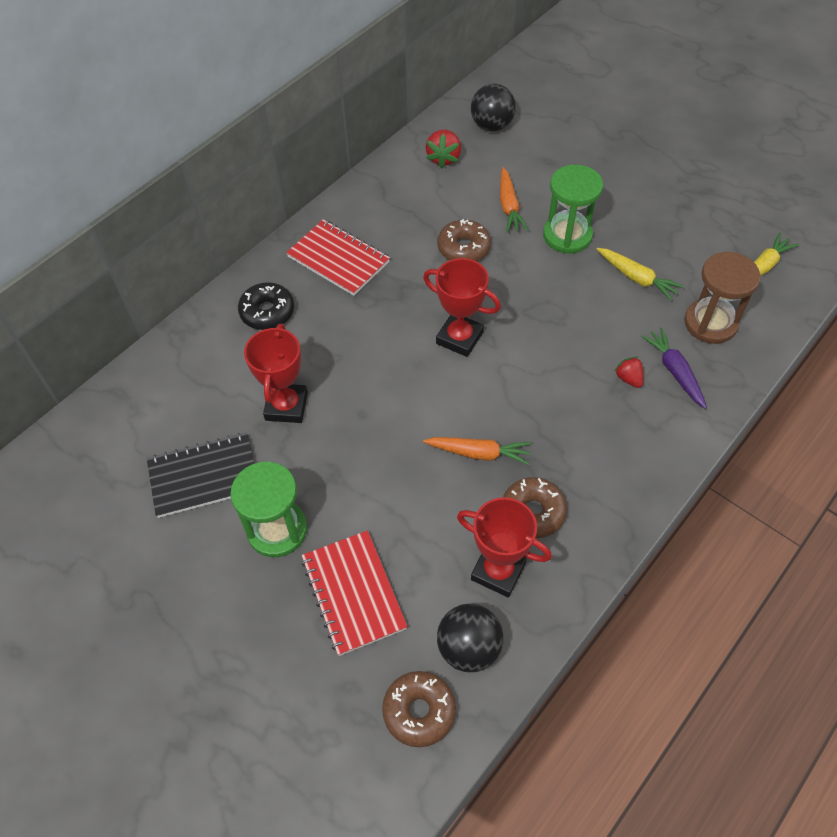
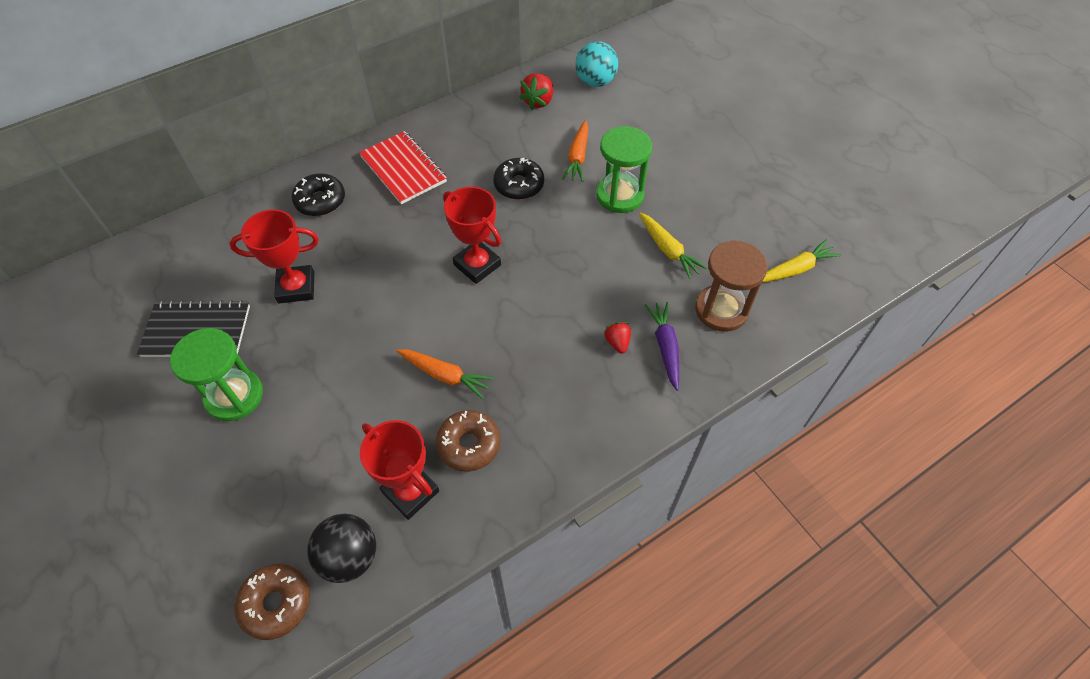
camera: 15 degrees right, 0 degrees up
(286, 406) = (296, 287): red trophy -> red trophy turned 60 degrees clockwise
(353, 593) = (271, 473): red notebook -> none
(463, 248) = (519, 185): brown donut -> black donut
(492, 126) = (595, 82): black ball -> turquoise ball

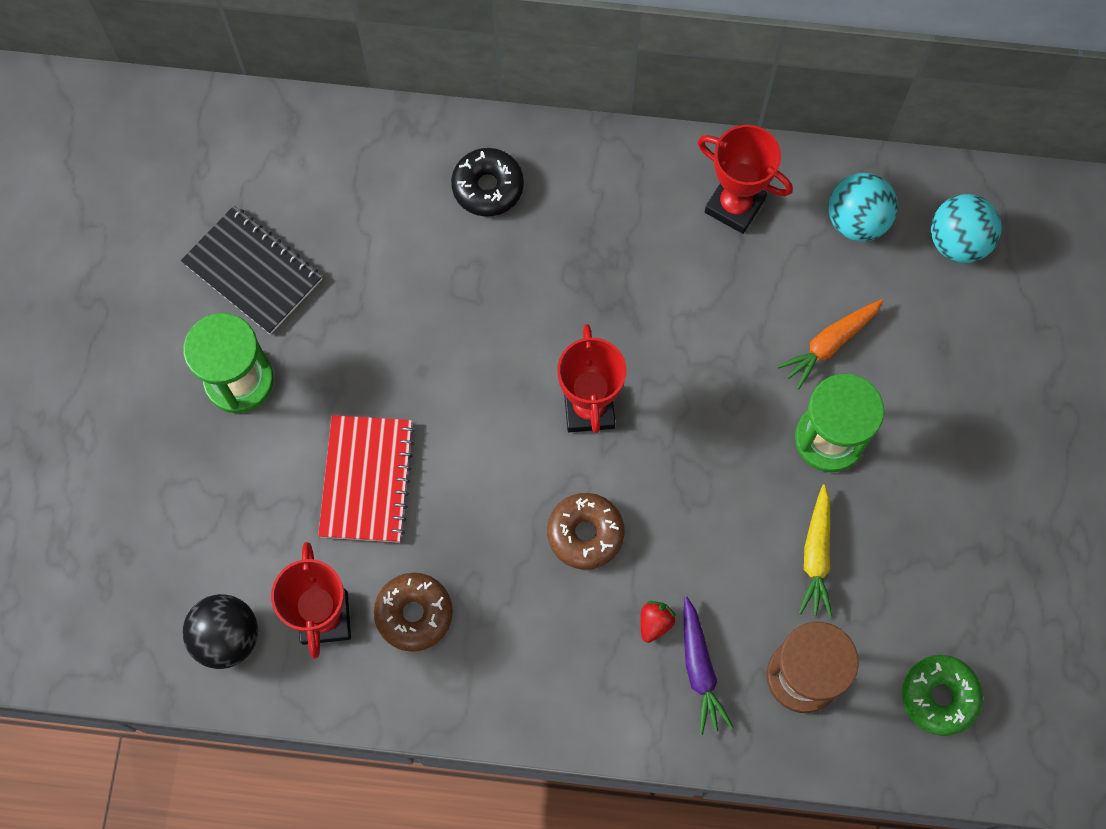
camera: 40 degrees right, 15 degrees up
(276, 603) = (139, 629): brown donut -> brown donut (585, 534)
(296, 287) = (382, 291): red trophy -> red trophy (734, 206)
(403, 169) = (612, 209): red notebook -> red notebook (367, 480)
(445, 375) = (450, 518): orange carrot -> none
(519, 185) = (725, 333): black donut -> none
(538, 101) = (856, 221): red strawberry -> turquoise ball
(665, 347) = (699, 669): purple carrot -> purple carrot turned 135 degrees clockwise
(795, 269) = (939, 696): yellow carrot -> green donut

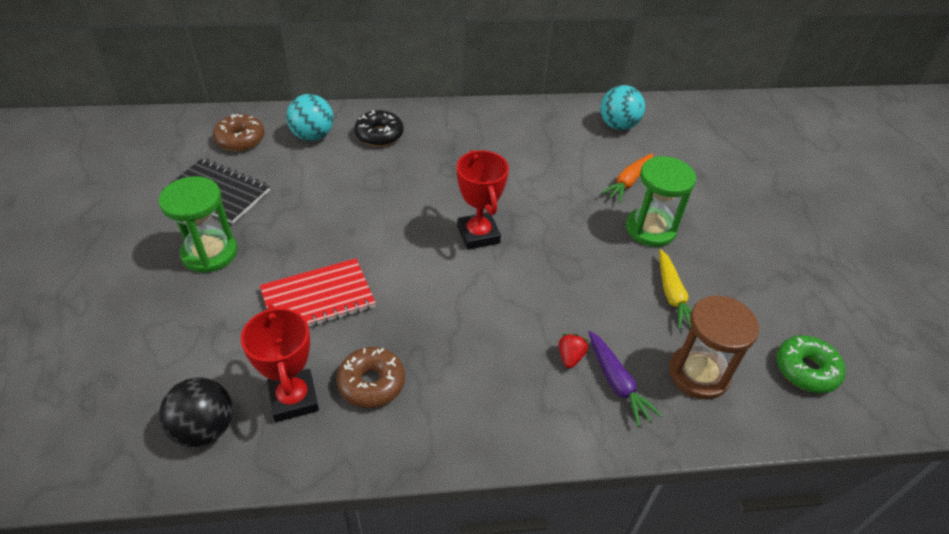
camera: 15 degrees left, 25 degrees down
(367, 480) = (318, 299): red notebook -> red notebook turned 75 degrees clockwise
(585, 534) = (497, 308): brown donut -> brown donut (240, 139)
(734, 206) = (541, 127): red trophy -> none
(957, 242) = (682, 128): turquoise ball -> turquoise ball (313, 136)

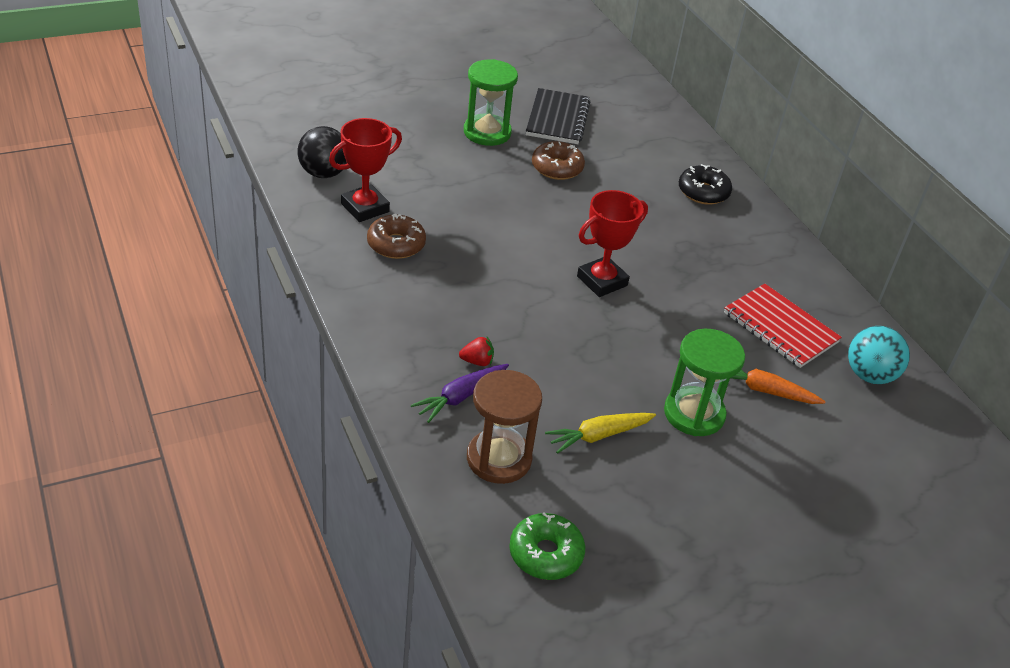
camera: 70 degrees right, 5 degrees down
(240, 139) = (633, 113): brown donut -> brown donut (557, 168)
(313, 136) = (669, 152): turquoise ball -> none
(318, 299) = (468, 199): red notebook -> red notebook (780, 328)

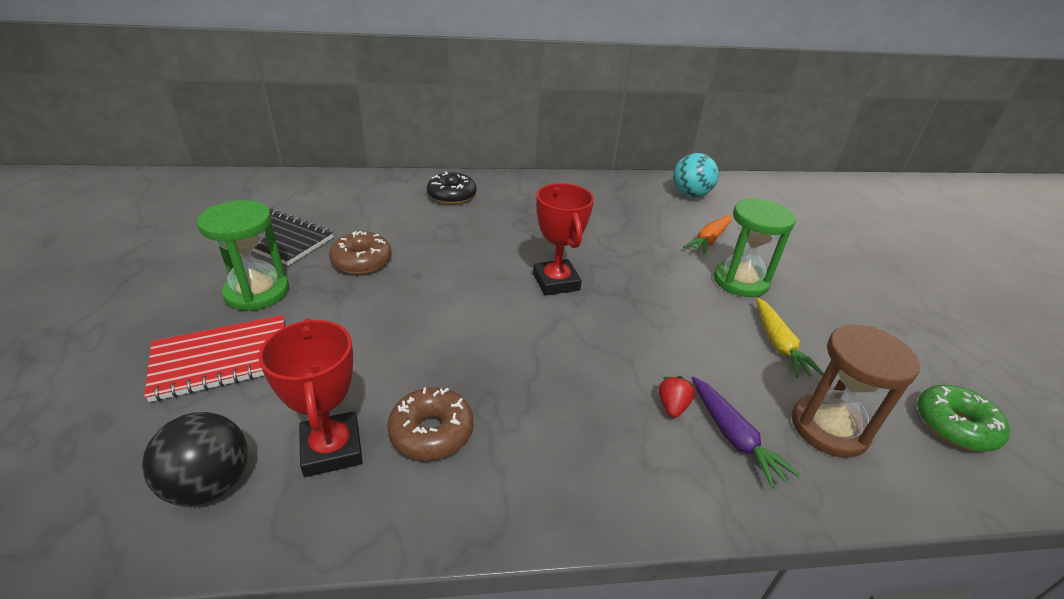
camera: 70 degrees left, 5 degrees down
(780, 328) = (636, 212): red notebook -> red notebook (222, 359)

